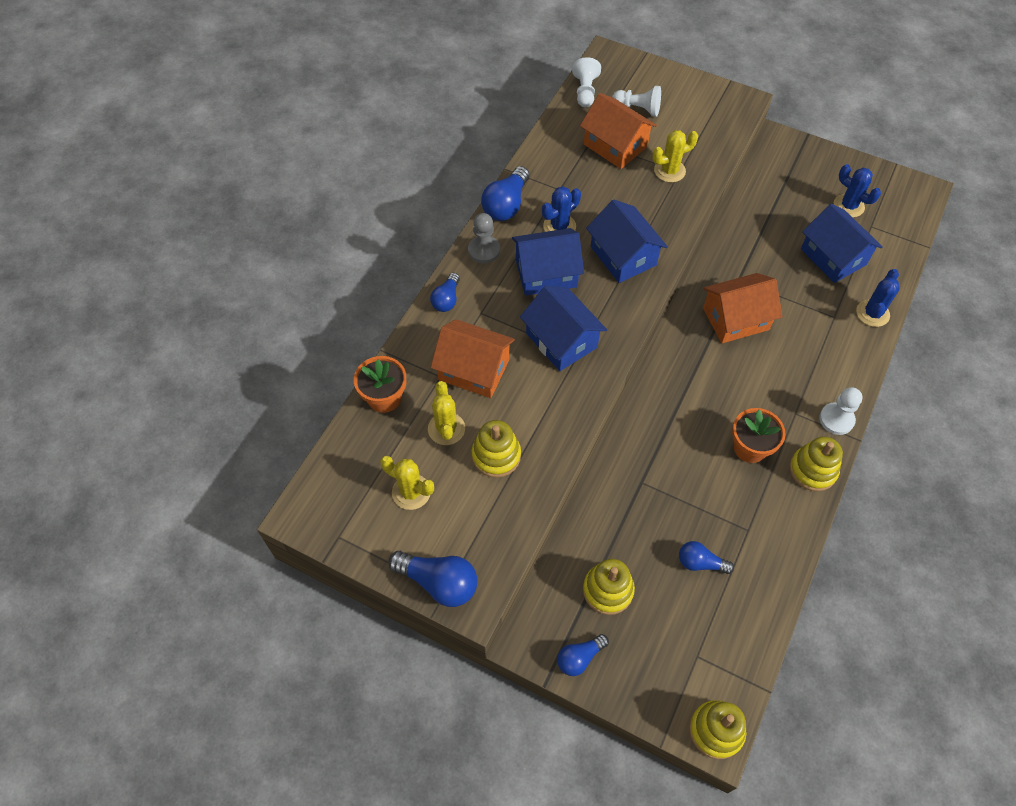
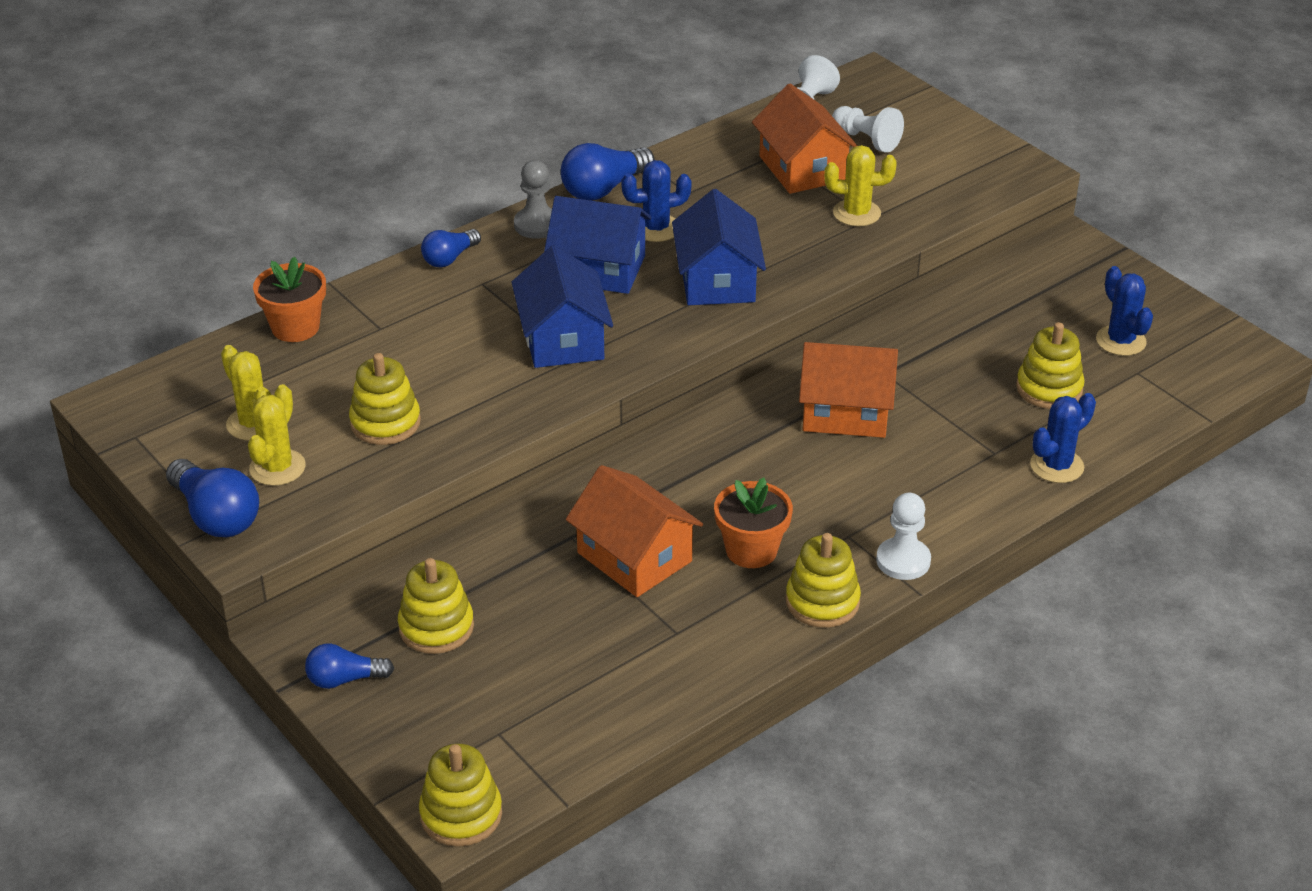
camera: 25 degrees right, 20 degrees down
(446, 429) = (345, 379): yellow cactus -> yellow cactus (277, 468)
(474, 369) = (427, 334): orange house -> orange house (634, 557)
(700, 563) = (582, 643): blue light bulb -> none
(833, 257) = (1049, 388): blue house -> yellow stacking toy

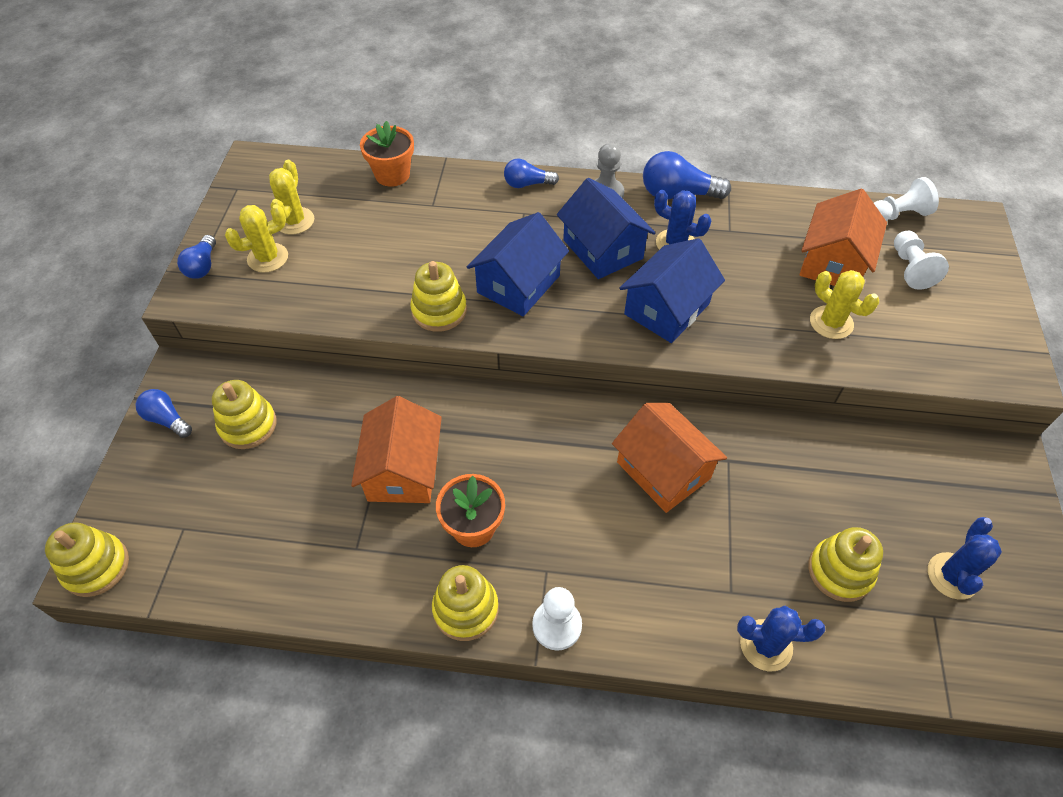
camera: 45 degrees right, 15 degrees up
(216, 516) = (202, 266): blue light bulb -> blue light bulb, size x0.63
(385, 422) = (354, 269): yellow stacking toy -> yellow stacking toy (439, 310)

